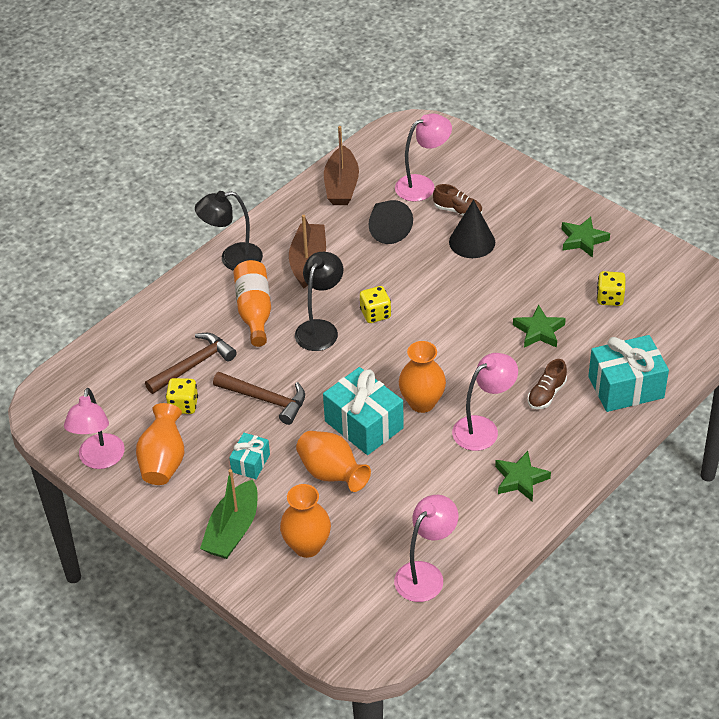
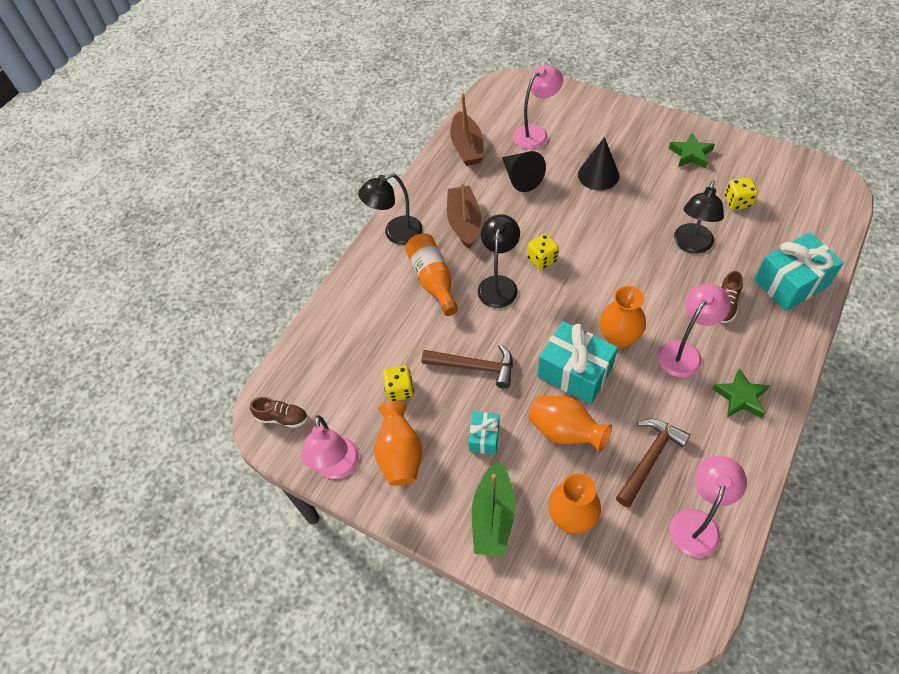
camera: 10 degrees left, 10 degrees up
(193, 365) = (395, 346): brown hammer -> brown hammer (649, 459)
(457, 211) = (574, 149): brown shoe -> brown shoe (282, 418)
(539, 331) = (691, 245): green star -> black lamp

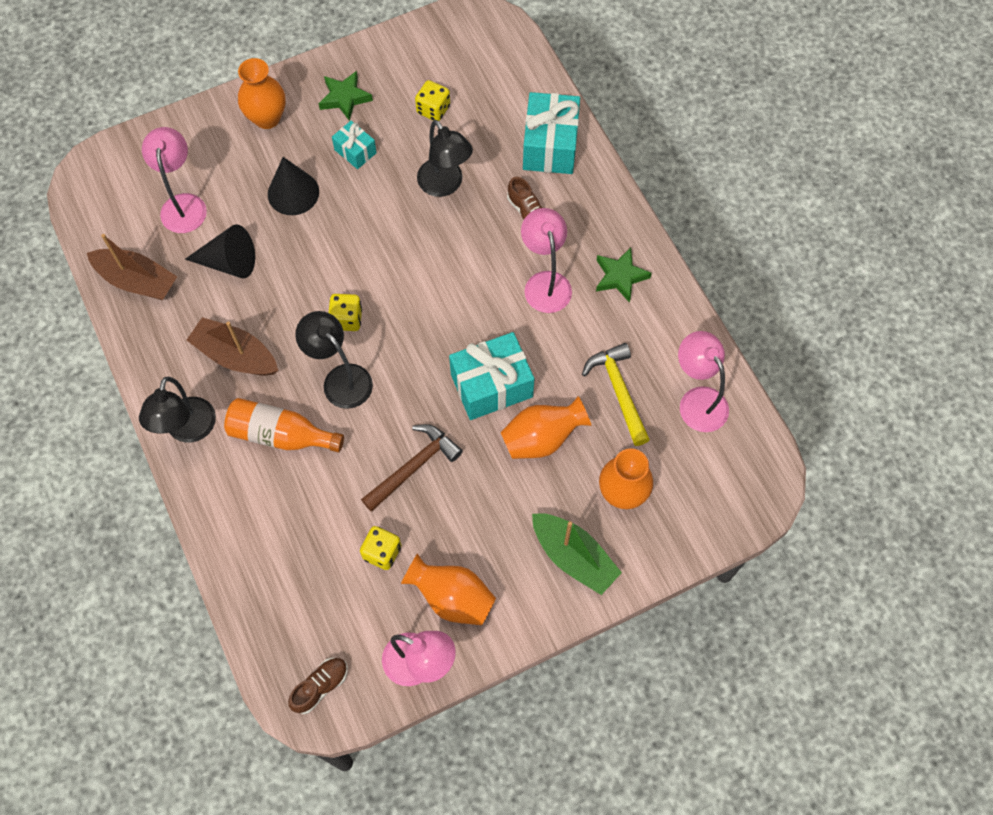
camera: 60 degrees left, 10 degrees up
(484, 437) = (493, 510): turquoise gift -> turquoise gift (355, 151)
(618, 338) = (488, 322): orange vase -> orange vase (267, 118)
(649, 459) = (619, 391): brown hammer -> yellow hammer

